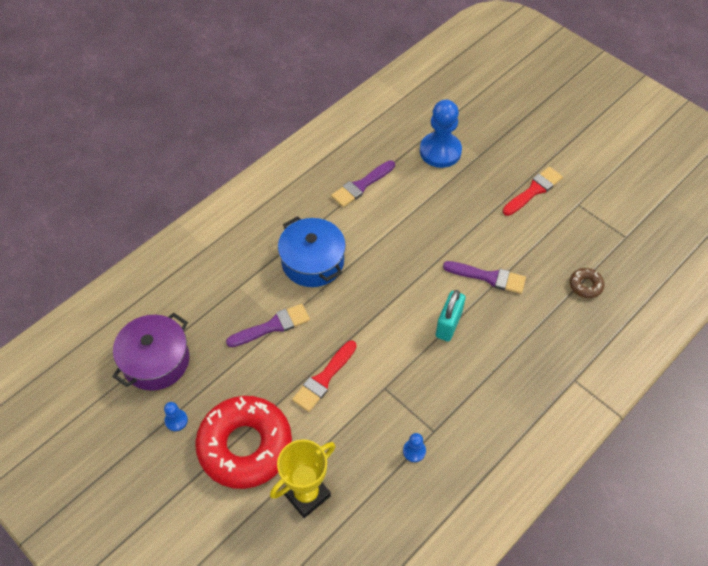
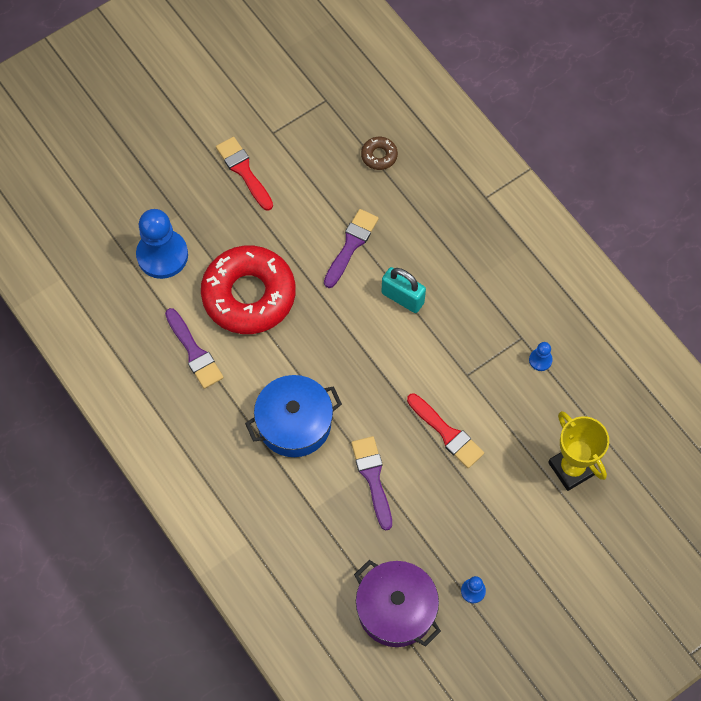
camera: 80 degrees left, 10 degrees up
(245, 446) = (512, 522): red donut -> red donut (249, 295)

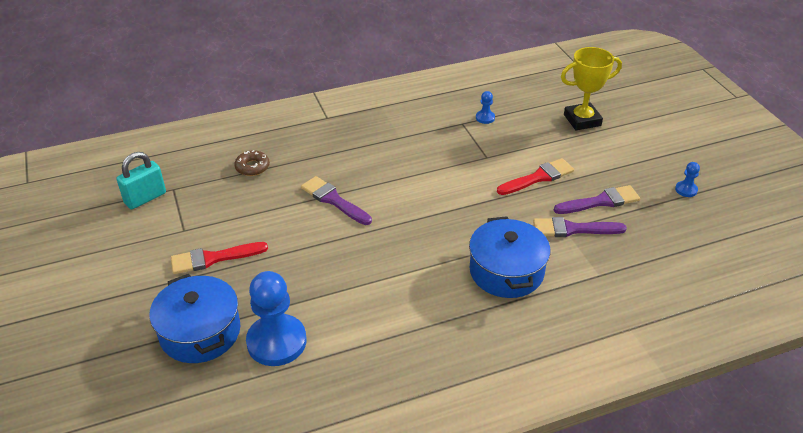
camera: 75 degrees left, 25 degrees down
(158, 194) = (200, 332): none -> blue pot
(194, 352) = (404, 335): purple brush -> purple brush (600, 201)
(249, 295) = (355, 279): red donut -> none
(396, 609) = (703, 238): purple pot -> none
(402, 298) = (400, 179): turquoise padlock -> turquoise padlock (145, 198)

